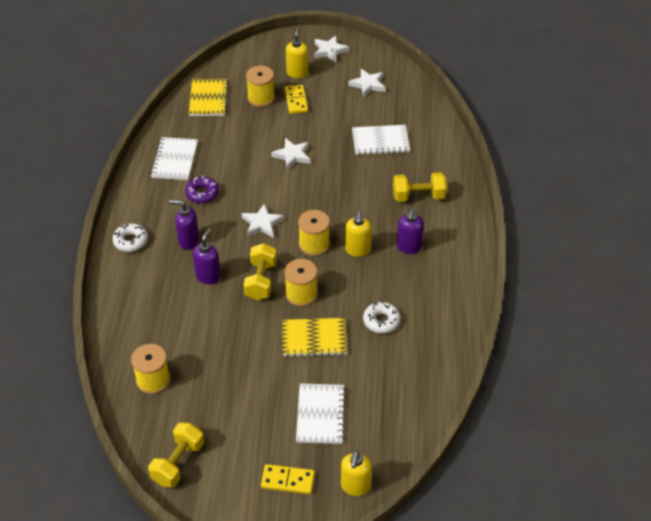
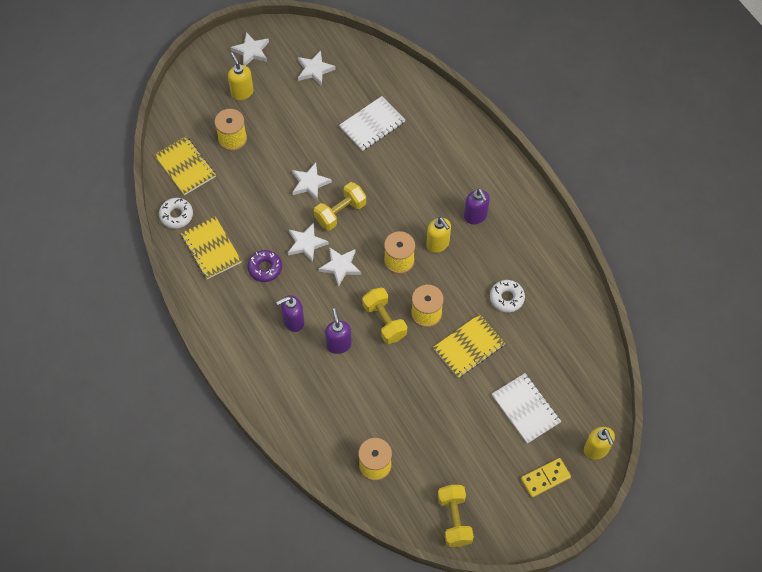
camera: 35 degrees left, 15 degrees up
(130, 241) = (244, 352): white donut -> white donut (176, 215)
(174, 160) = (211, 249): white notebook -> yellow notebook
(250, 194) = (306, 244): none -> white star
(296, 101) = (266, 124): yellow domino -> none
(418, 196) = (445, 162): yellow dumbbell -> yellow dumbbell (340, 212)

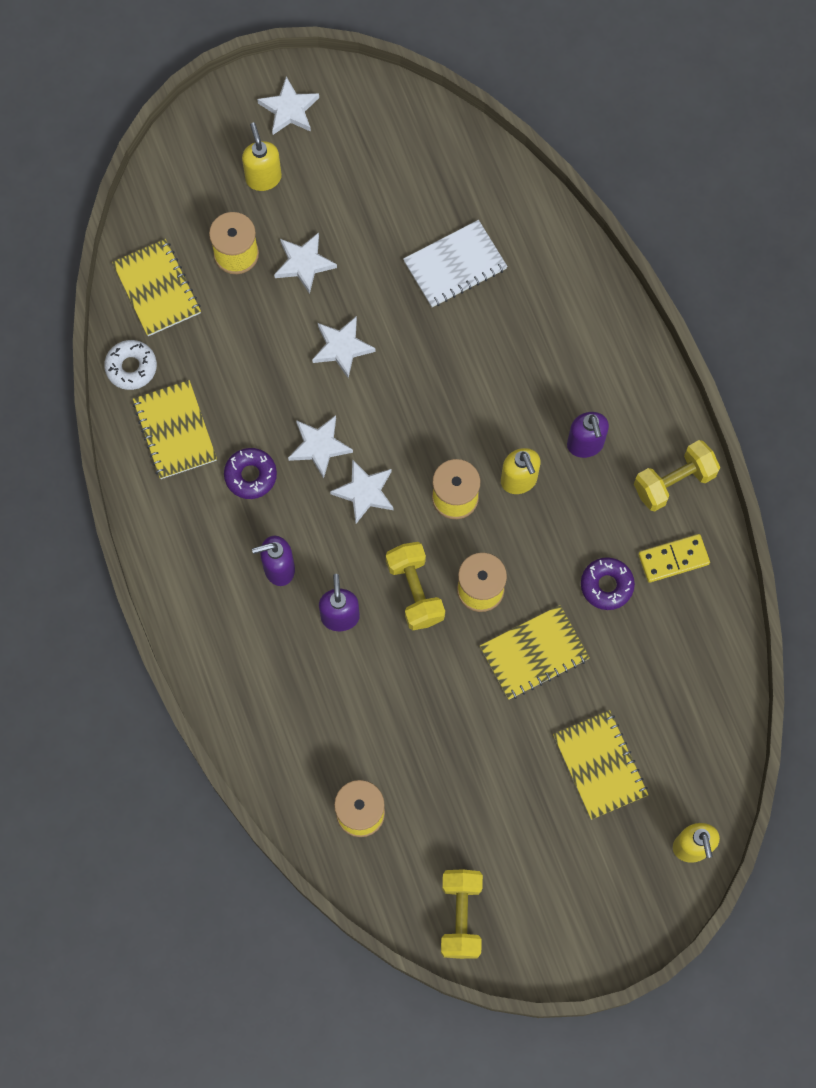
camera: 10 degrees right, 10 degrees up
(314, 70) = (382, 157): white star -> white star (304, 263)
(340, 212) = (380, 404): yellow dumbbell -> yellow dumbbell (674, 482)
(506, 298) = (606, 585): white donut -> purple donut
(526, 409) = (600, 765): white notebook -> yellow notebook
(545, 478) = (607, 877): yellow domino -> yellow domino (673, 559)

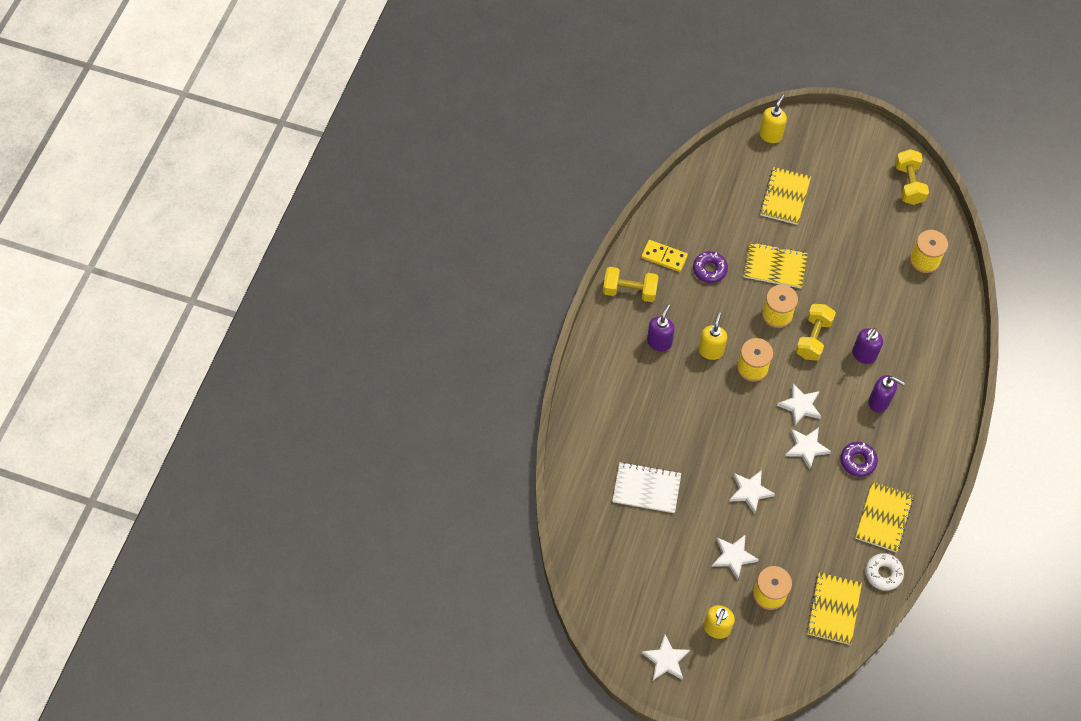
camera: 140 degrees left, 10 degrees down
(461, 916) = (908, 184): yellow dumbbell -> yellow dumbbell turned 45 degrees counterclockwise

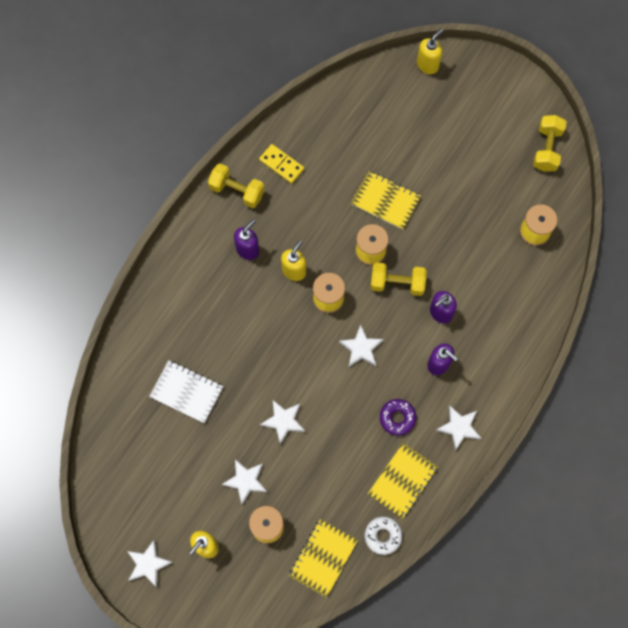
camera: 15 degrees right, 10 degrees up
(709, 269) = (321, 188): purple donut -> none
(785, 197) = (420, 132): yellow notebook -> none
(806, 448) = (352, 392): white star -> white star (459, 427)
(813, 338) = (397, 283): yellow dumbbell -> yellow dumbbell turned 60 degrees clockwise

